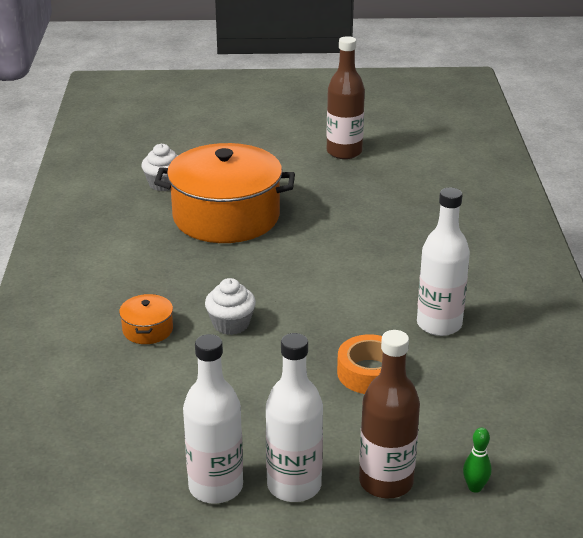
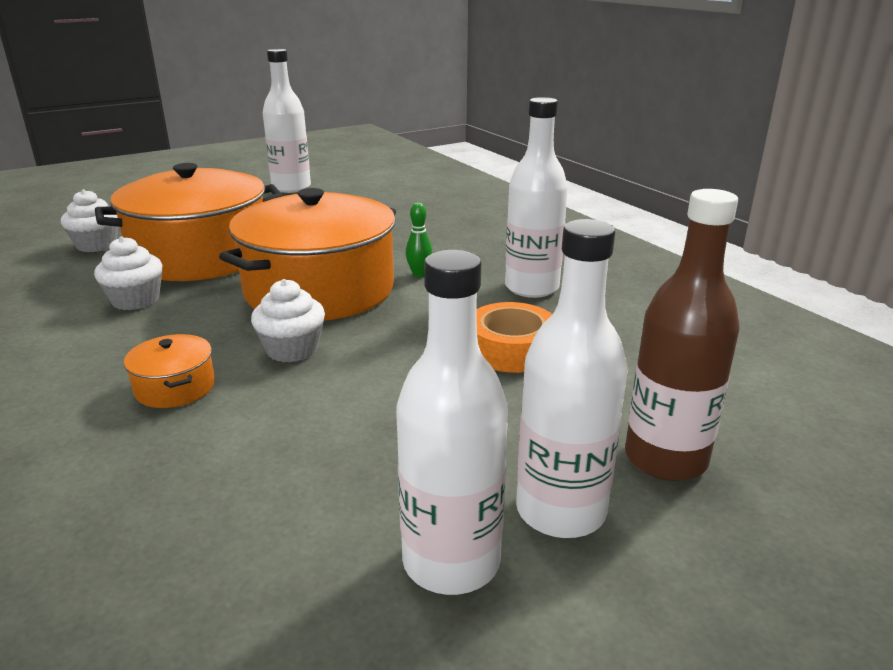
camera: 30 degrees left, 5 degrees down
(162, 249) = (136, 300): none -> white cupcake
(284, 277) = (319, 289): none -> orange pot
(344, 152) = (291, 188): brown bottle -> white bottle
(475, 487) = (763, 425): green bowling pin -> green bowling pin (419, 274)

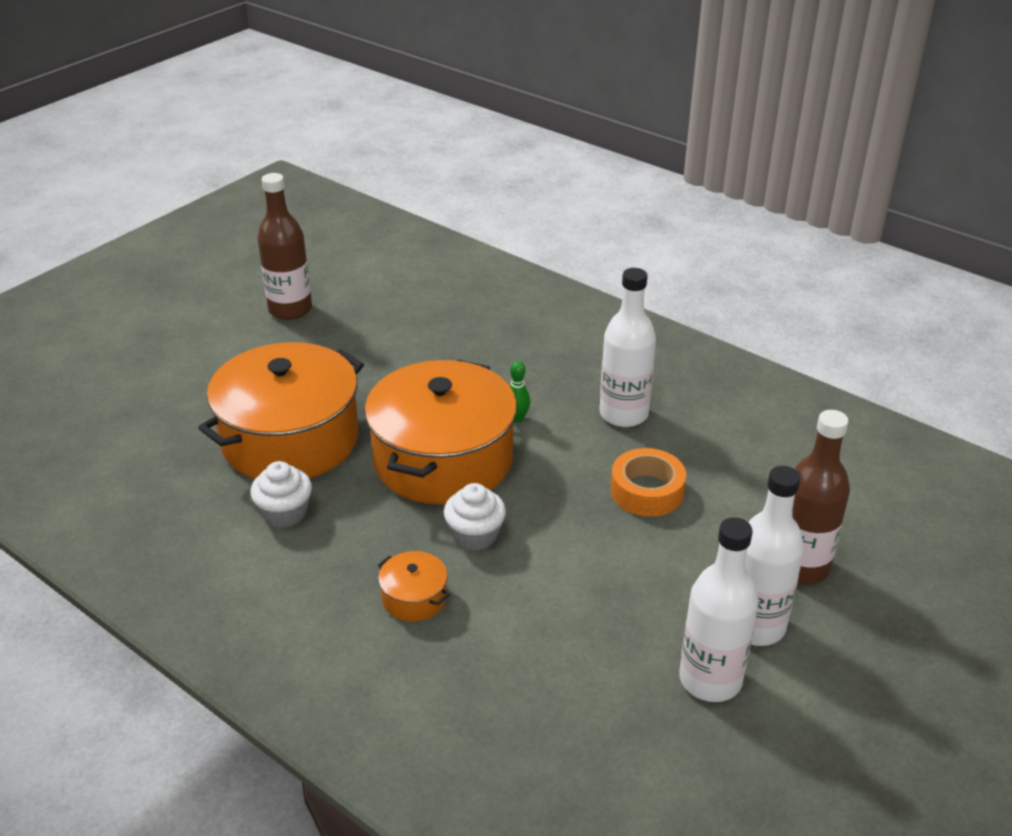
camera: 20 degrees left, 10 degrees up
(97, 245) = (165, 448): white cupcake -> none
(291, 188) = (290, 310): white bottle -> brown bottle

